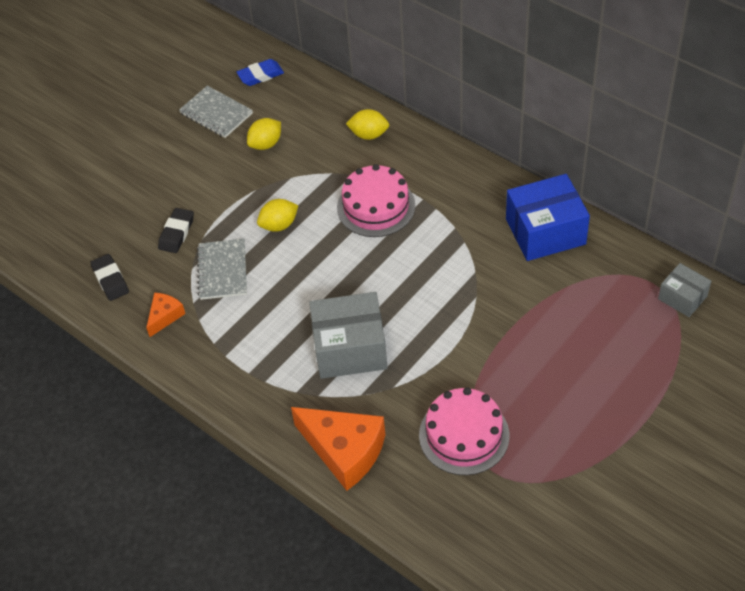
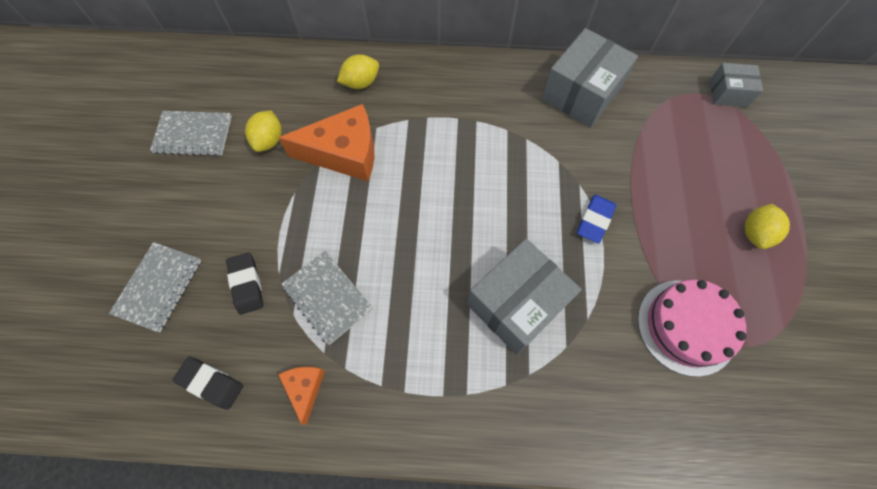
camera: 40 degrees left, 15 degrees up
(121, 204) = (158, 287): none -> grey notebook
(260, 75) = (211, 75): blue eraser -> blue eraser (594, 220)
(279, 225) = (347, 216): yellow lemon -> yellow lemon (755, 233)
(344, 451) = (603, 419): orange cheese -> orange cheese (344, 153)
(376, 206) = (423, 147): pink cake -> none
(545, 231) = (581, 93): blue box -> grey box

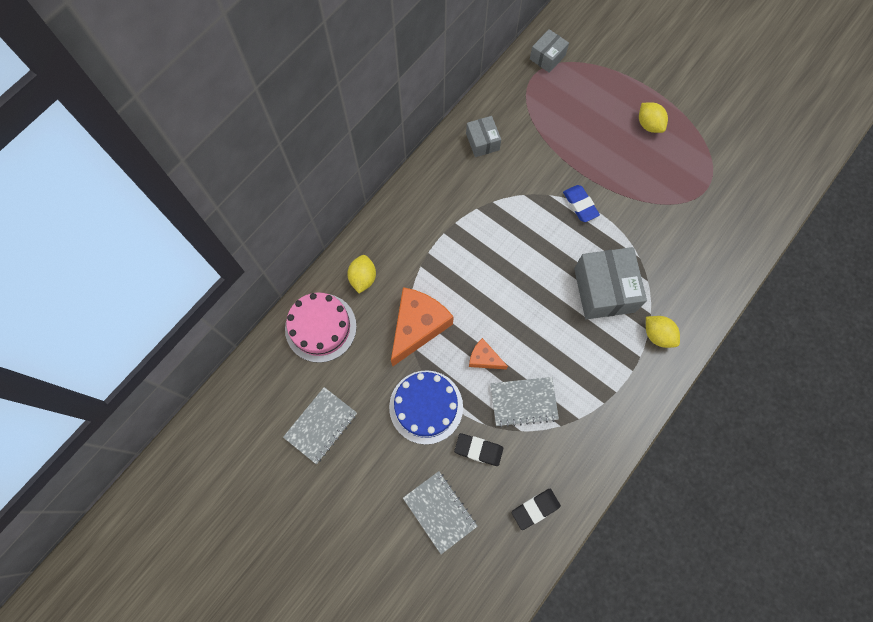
camera: 55 degrees left, 5 degrees up
(264, 209) = (426, 407): none -> blue cake
(269, 140) = (368, 372): yellow lemon -> yellow lemon (657, 335)
(305, 388) = (576, 450): orange cheese -> orange cheese (484, 358)
(581, 93) = (482, 142): grey box -> grey box, size x0.55
(686, 326) = (678, 207): pink cake -> pink cake (320, 327)

